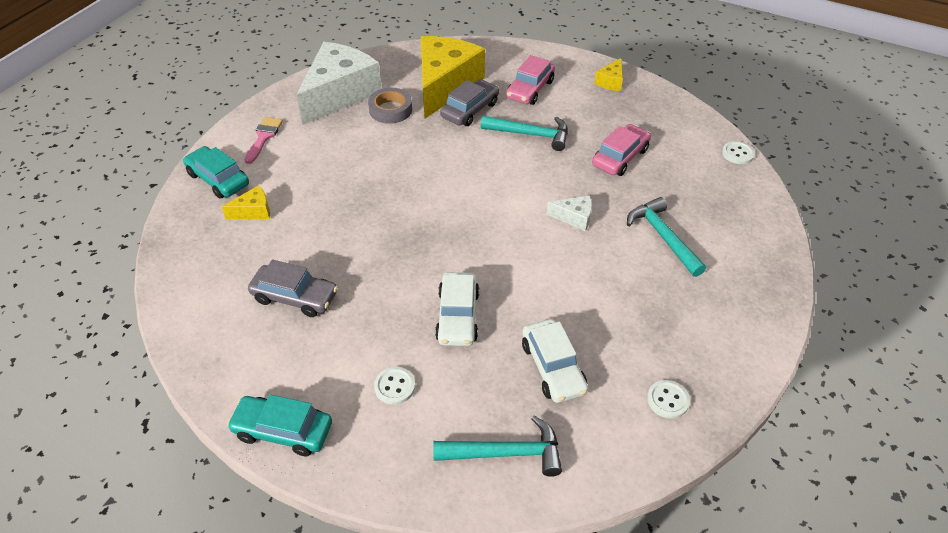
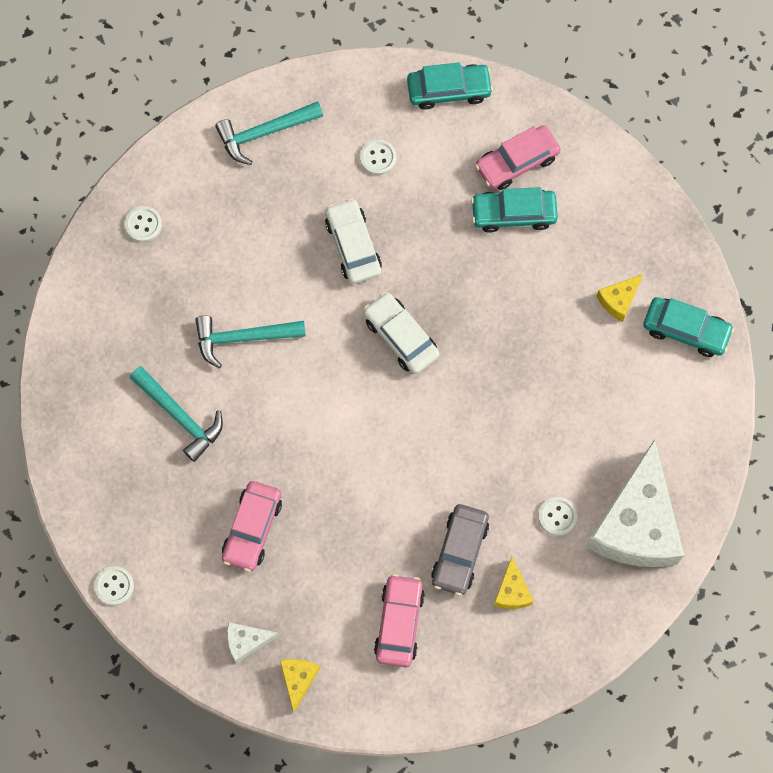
camera: 160 degrees right, 25 degrees up
(262, 339) = (517, 162): none -> pink car
(263, 137) = (679, 412): pink brush -> none
(295, 297) = (513, 214): grey car -> turquoise car
(390, 110) = (557, 516): grey tape -> white button
(445, 85) = (512, 591): yellow cheese -> yellow cheese, size x0.42
(531, 135) = (368, 532): turquoise hammer -> turquoise hammer (242, 338)
(553, 367) = (249, 222): white car -> white car (401, 337)
(574, 217) = (279, 411): white cheese -> white cheese (246, 641)

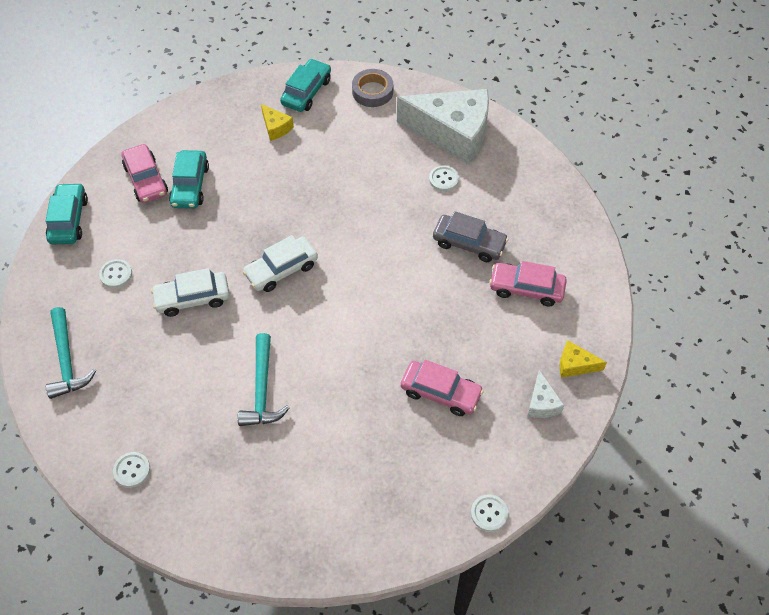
camera: 85 degrees left, 15 degrees down
(180, 416) = (330, 447): turquoise hammer -> none
(512, 591) = (501, 212): yellow cheese -> none
(697, 415) = (372, 91): none -> grey tape

